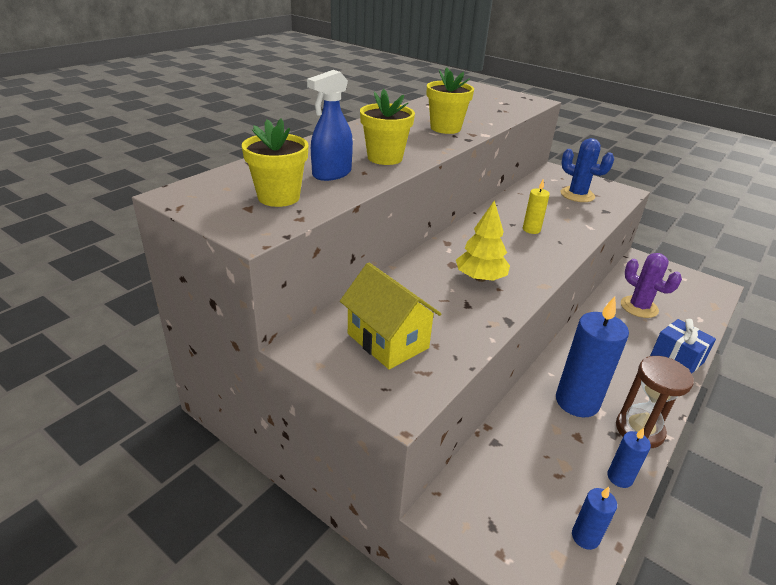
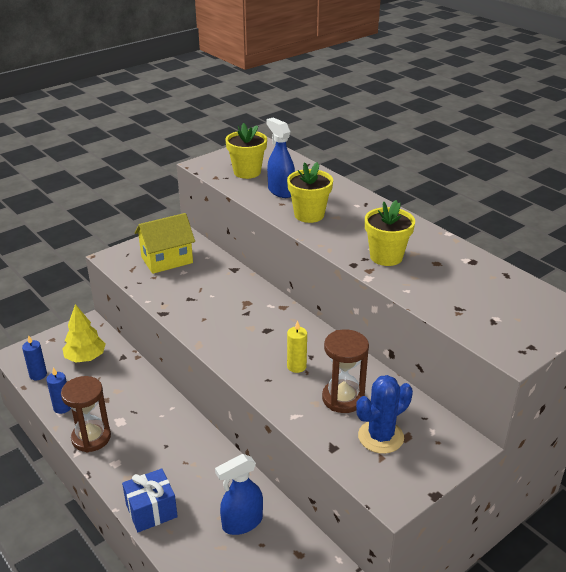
camera: 105 degrees right, 0 degrees up
(480, 278) = (221, 312): yellow tree -> yellow tree (85, 358)
(552, 209) = (343, 398): none -> brown hourglass
(577, 402) = (135, 412): blue candle -> none
(639, 307) = (242, 523): purple cactus -> blue spray bottle

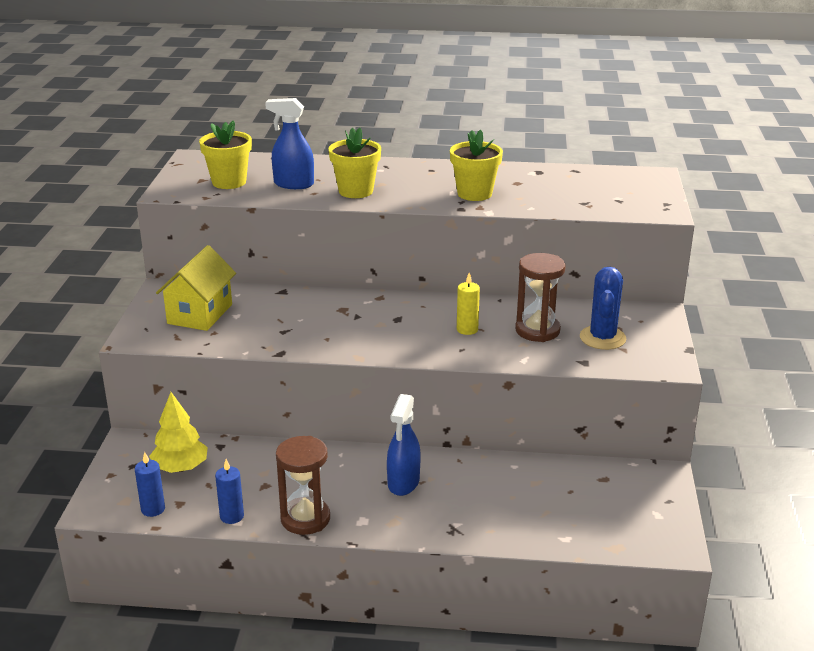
camera: 45 degrees left, 5 degrees down
(151, 511) = (453, 529): blue gift -> none
(242, 523) = (534, 488): blue spray bottle -> blue spray bottle (403, 483)

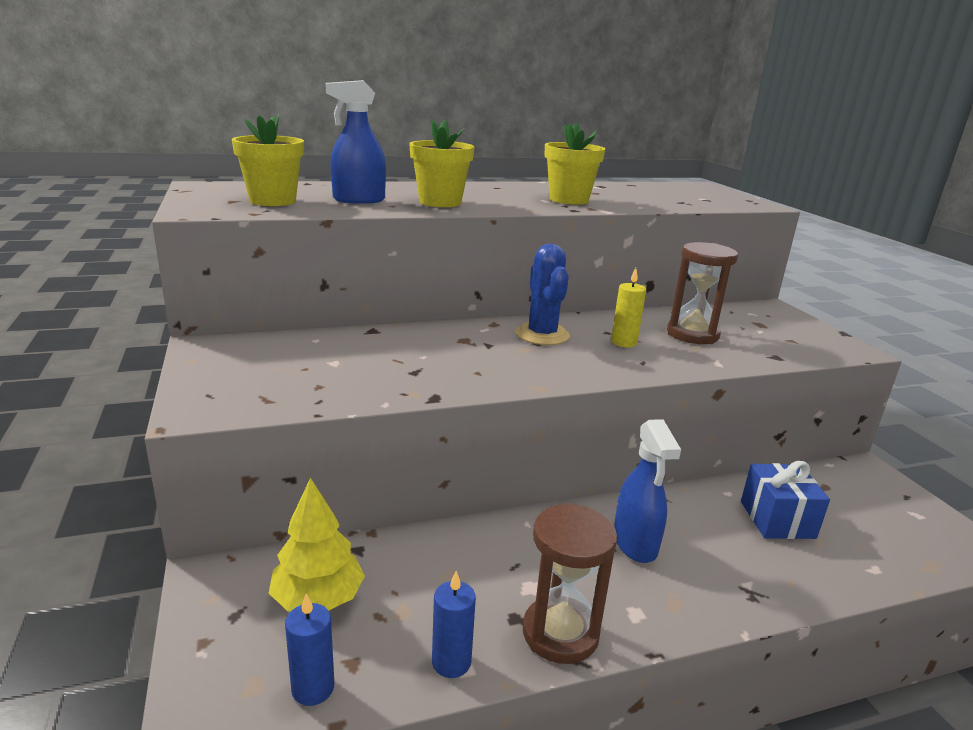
camera: 25 degrees left, 5 degrees down
(200, 314) = (281, 367): yellow house -> none
(530, 492) = (777, 519): none -> blue gift
(602, 338) = (759, 333): blue cactus -> blue cactus (542, 335)

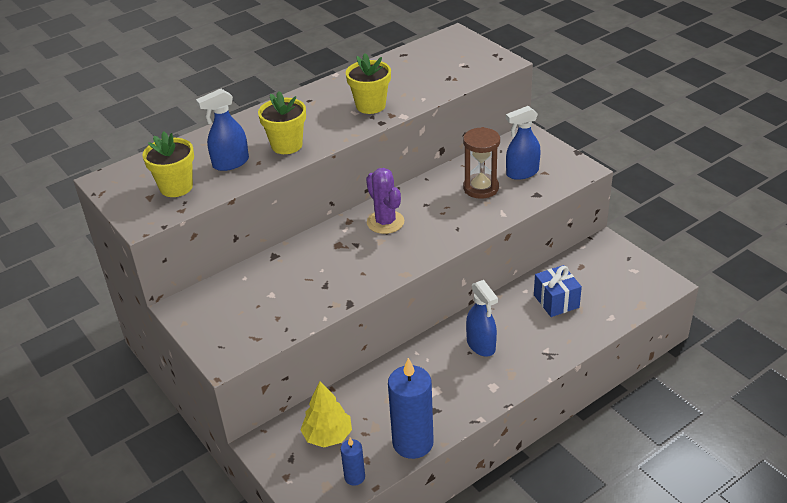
camera: 15 degrees left, 15 degrees up
(451, 662) = (413, 443): blue candle -> blue candle, size x2.01
(542, 335) = (385, 222): blue cactus -> purple cactus
(560, 633) = (459, 410): brown hourglass -> none
(624, 342) = (439, 212): yellow candle -> none
(757, 334) = (522, 173): none -> blue spray bottle

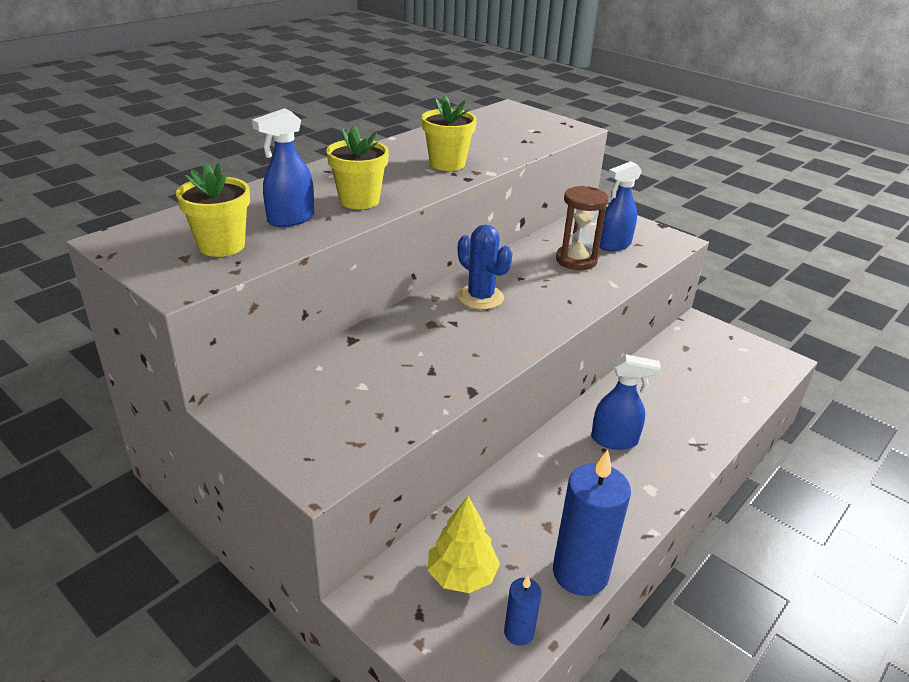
camera: 15 degrees left, 5 degrees down
(385, 222) = (480, 297): purple cactus -> blue cactus
(481, 345) = (614, 440): blue spray bottle -> blue spray bottle turned 45 degrees counterclockwise
(556, 301) = (677, 385): blue gift -> none

